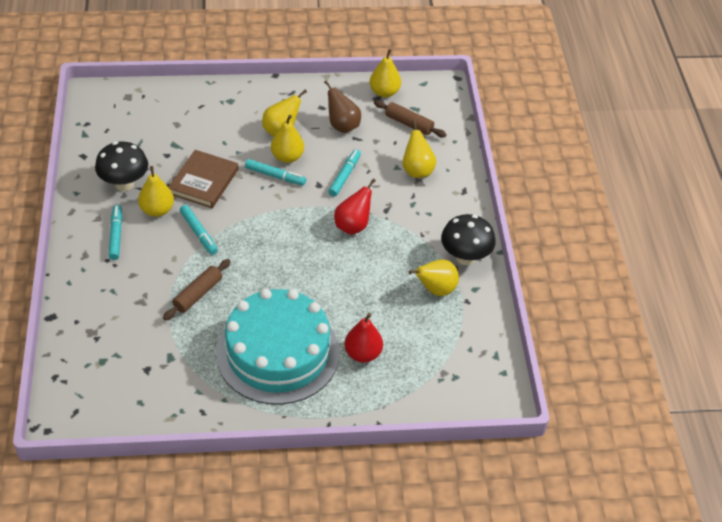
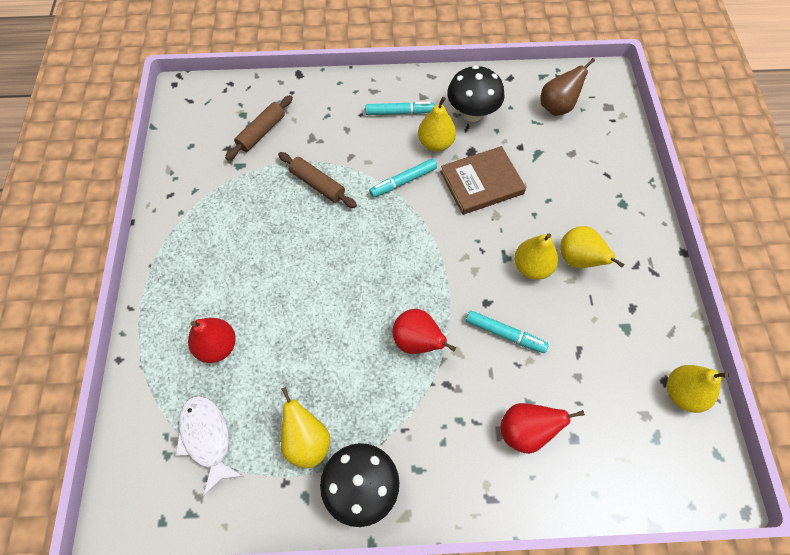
camera: 95 degrees right, 15 degrees up
(204, 181) = (481, 183): brown book -> brown book turned 45 degrees counterclockwise
(275, 176) = (497, 253): turquoise marker -> none
(278, 353) = (231, 259): turquoise cake -> none
(342, 126) = (600, 333): brown pear -> brown pear (557, 107)
(409, 124) = (621, 426): brown rolling pin -> brown rolling pin (261, 132)
(417, 170) = (525, 431): yellow pear -> red pear
(439, 351) = (207, 438): none -> white fish

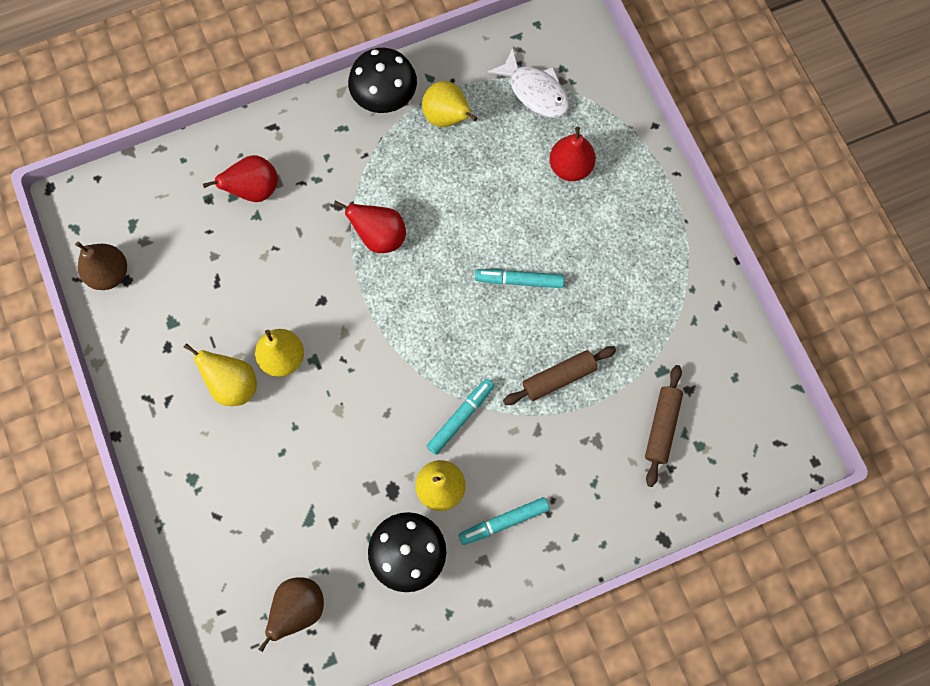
camera: 160 degrees right, 10 degrees up
(317, 184) = (558, 378): brown rolling pin -> brown rolling pin turned 45 degrees counterclockwise
(481, 183) = (367, 449): brown book -> none
(504, 334) = (295, 274): turquoise marker -> turquoise marker (519, 280)
(682, 393) = (109, 273): yellow pear -> brown pear

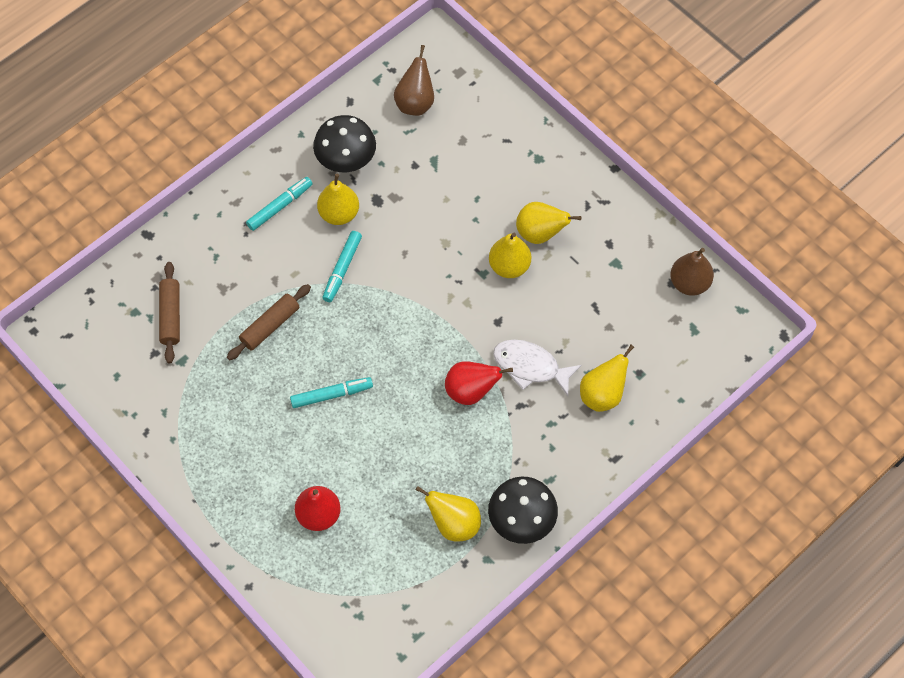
camera: 160 degrees right, 10 degrees down
(254, 190) = (602, 394): red pear -> yellow pear
(535, 91) = (378, 581): white fish -> white fish (530, 367)

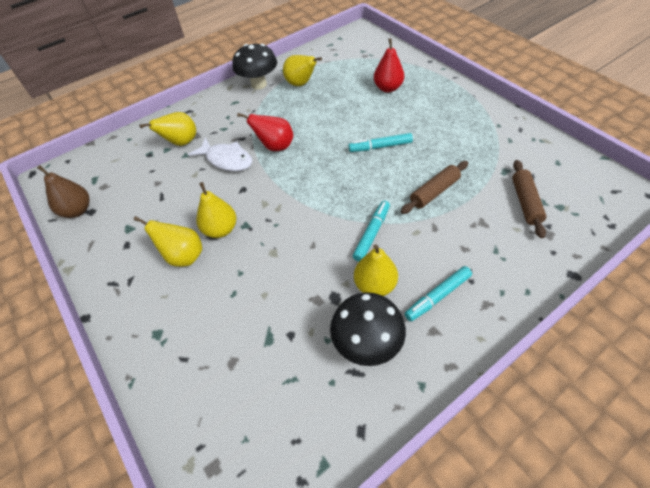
camera: 170 degrees left, 10 degrees down
(415, 103) = (277, 421): brown pear -> none

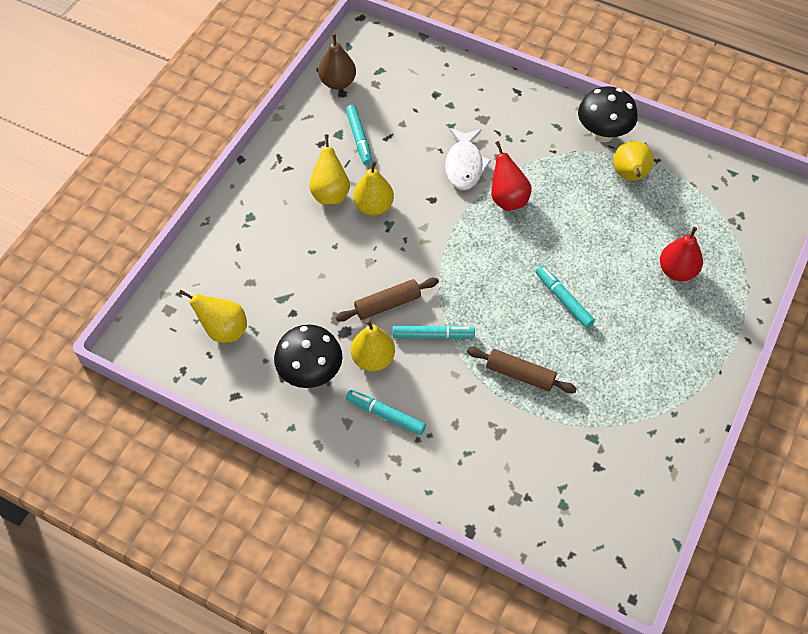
camera: 60 degrees right, 5 degrees up
(145, 215) = (359, 138): none -> turquoise marker
(181, 143) = (466, 112): yellow pear -> yellow pear (223, 330)
(525, 202) = (551, 468): brown rolling pin -> brown rolling pin (387, 304)

